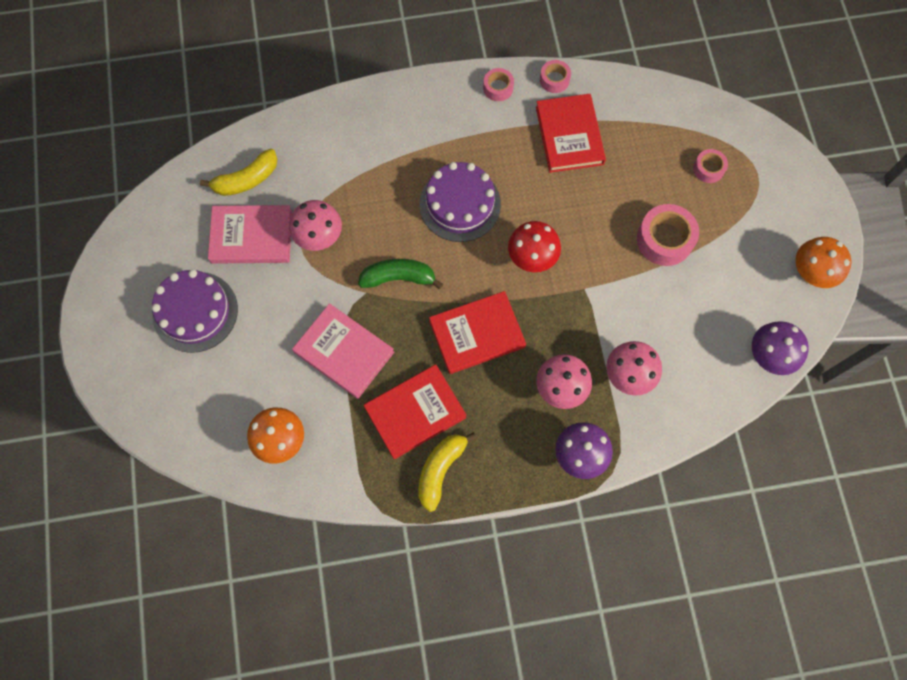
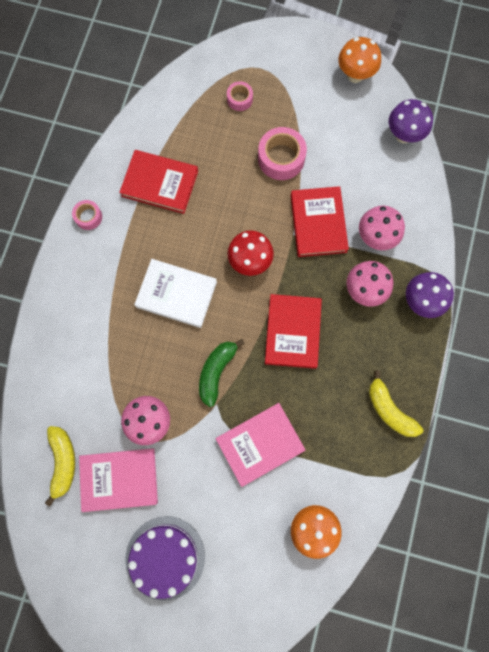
camera: 65 degrees left, 5 degrees up
(252, 236) = (119, 479): pink book -> pink book turned 60 degrees clockwise
(415, 412) = (335, 409): red book -> red book (318, 223)
(460, 204) = (176, 294): purple cake -> white book
(554, 80) = (105, 171): pink tape -> none

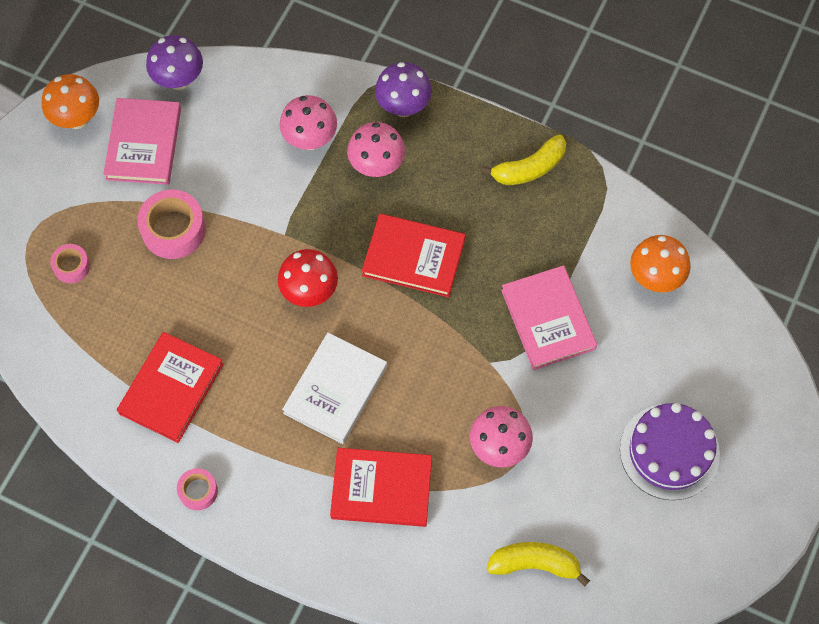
camera: 80 degrees left, 10 degrees down
(119, 479) = (567, 494): pink book -> pink book (144, 144)
(216, 372) = (448, 356): green banana -> none
(318, 223) = (276, 202): red book -> red book (381, 489)

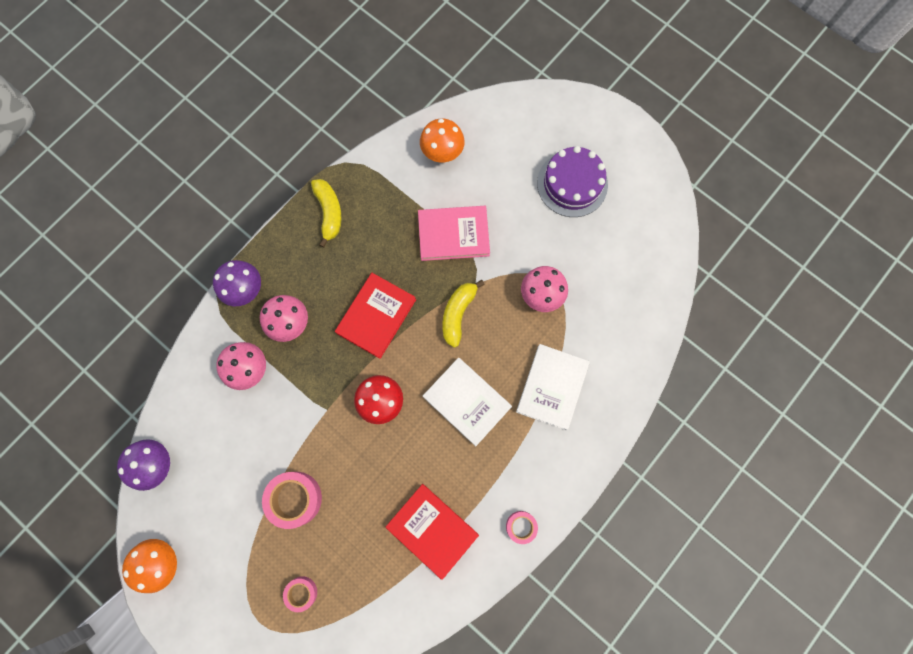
camera: 75 degrees left, 10 degrees up
(144, 144) = (208, 507): pink book -> none
(381, 489) = (552, 387): red book -> white book
(534, 564) = (631, 296): yellow banana -> yellow banana (458, 314)

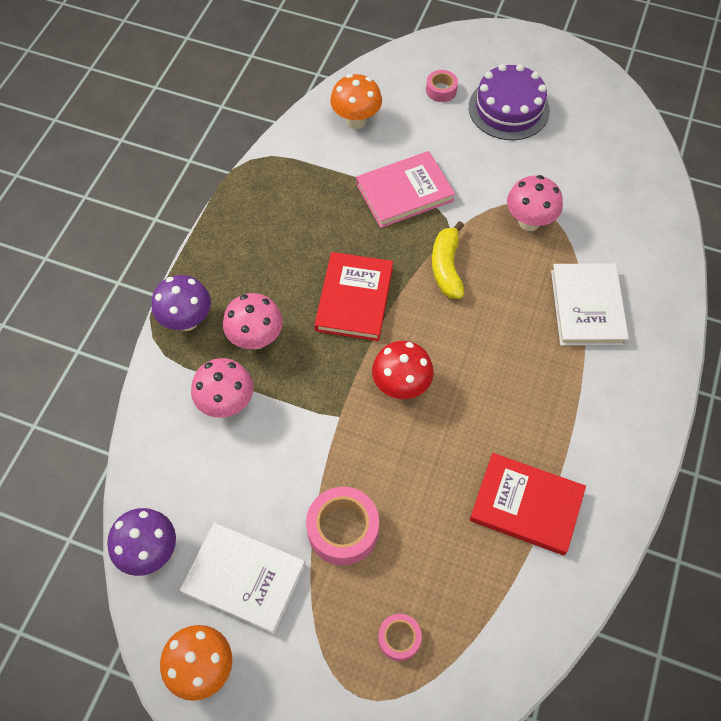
camera: 20 degrees left, 15 degrees down
(329, 213) = (253, 213): yellow banana -> none
(467, 402) = (500, 353): white book -> white book (244, 578)
(521, 526) = (627, 464): pink tape -> pink tape (441, 90)

